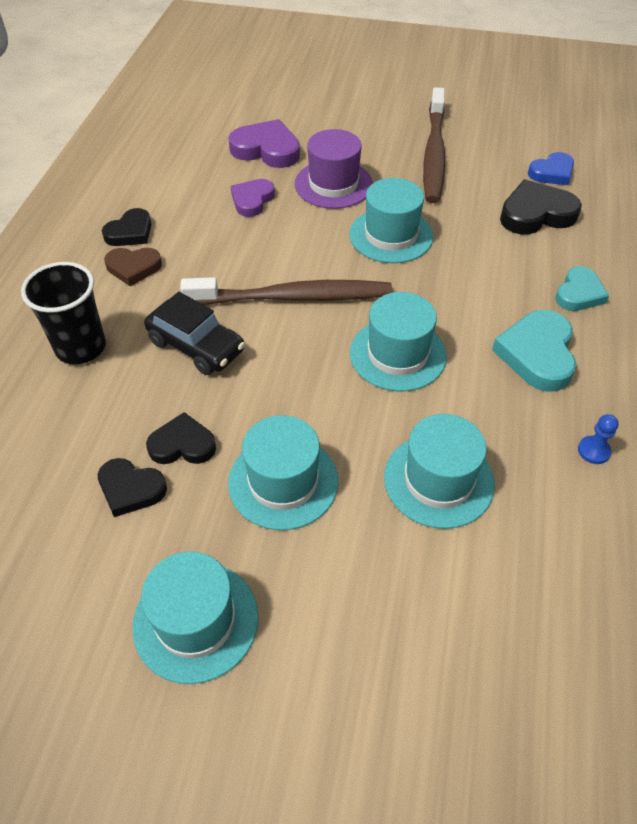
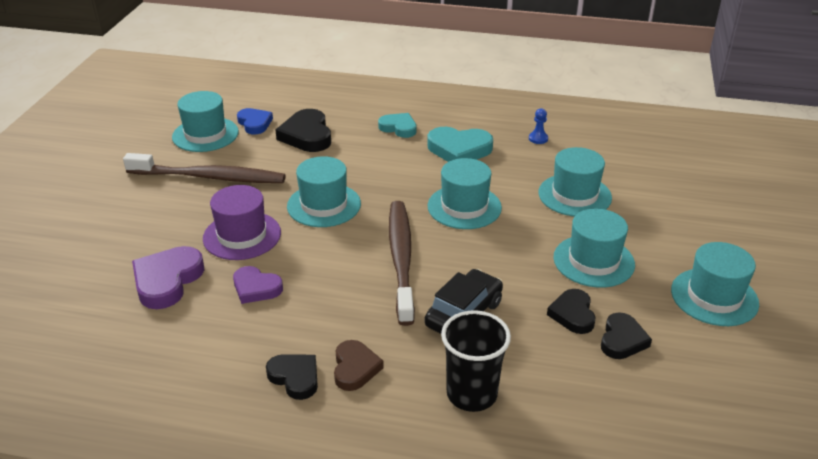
camera: 90 degrees left, 15 degrees down
(517, 141) = (205, 134): none -> turquoise hat

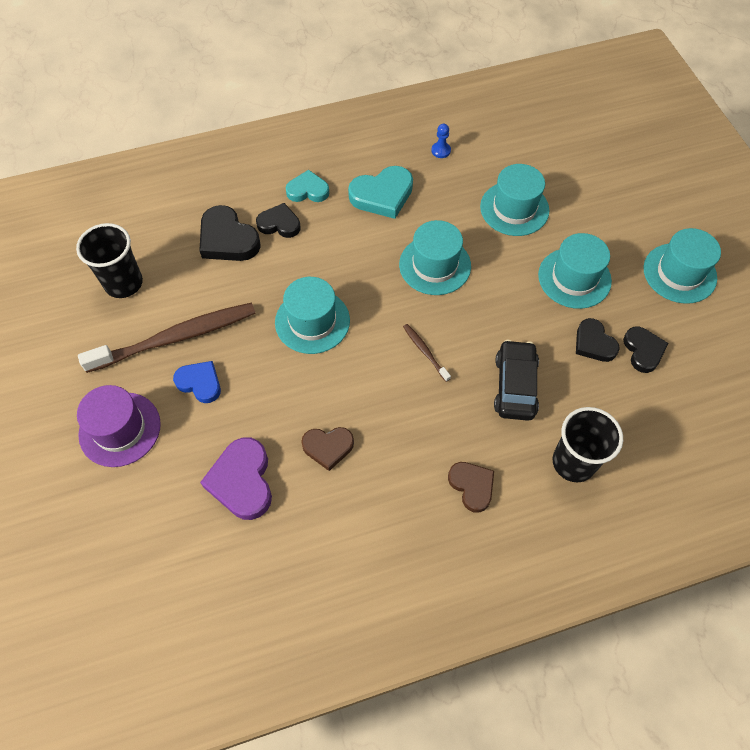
camera: 30 degrees left, 25 degrees up
(205, 134) = (124, 283): turquoise hat -> black cup
(242, 235) = (267, 394): purple hat -> purple hat (120, 429)
(254, 123) = (162, 246): blue heart -> blue heart (200, 383)
(256, 288) = (328, 447): purple heart -> brown heart
(295, 377) = (433, 522): black heart -> black heart (279, 224)
(401, 259) = (425, 351): brown toothbrush -> brown toothbrush, size x0.43

